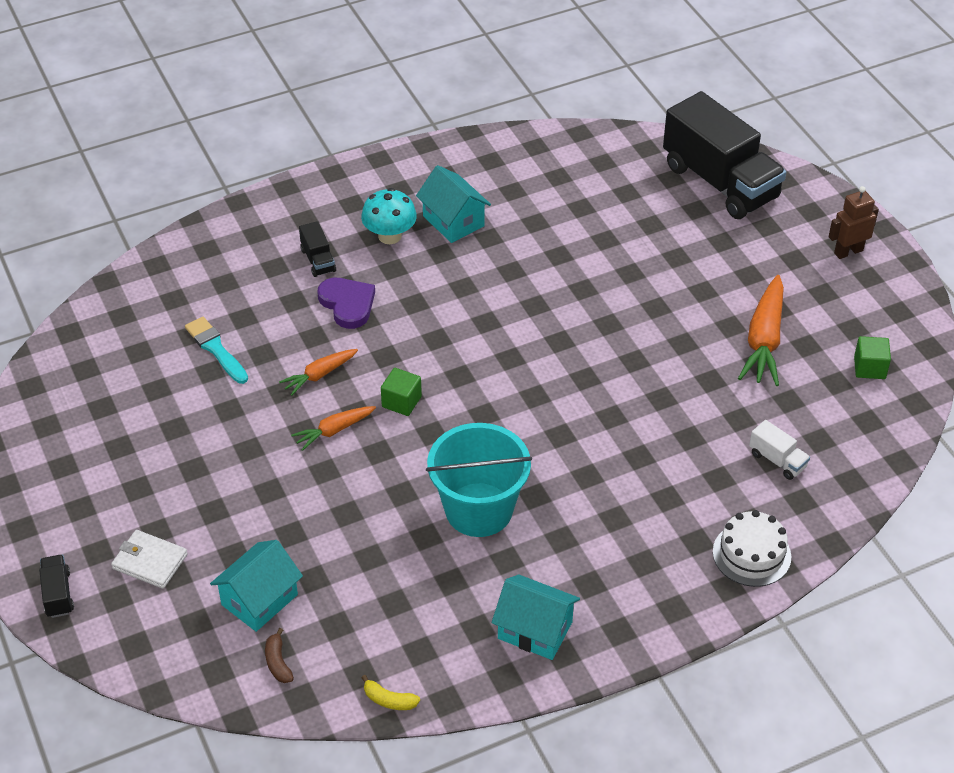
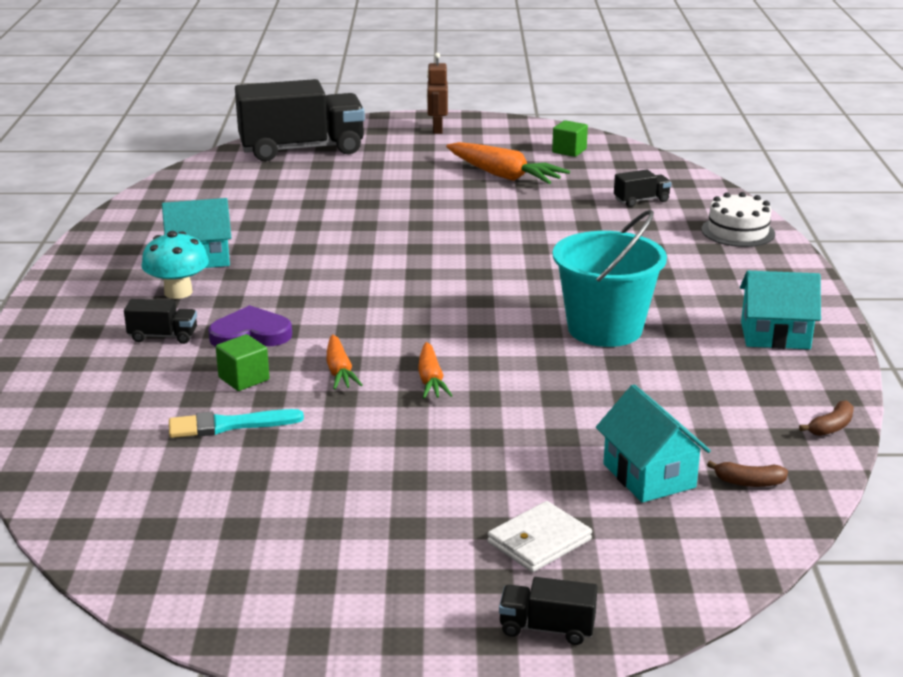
camera: 65 degrees left, 20 degrees down
(389, 700) = (831, 427): yellow banana -> brown banana
(401, 402) = (424, 335): green cube -> green cube (244, 379)
(535, 630) = (775, 335): turquoise house -> turquoise house turned 45 degrees clockwise
(777, 460) = (641, 200): white truck -> black truck

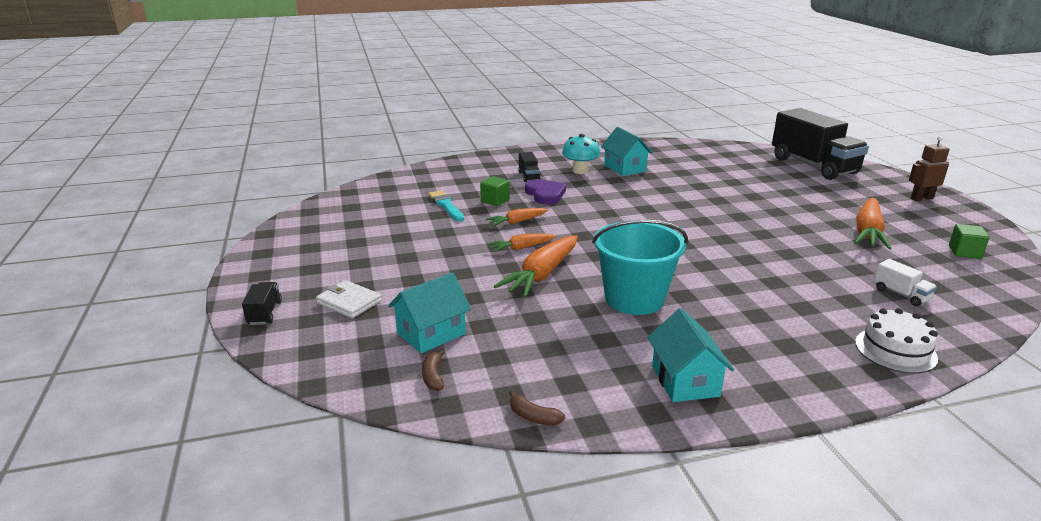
camera: 75 degrees right, 0 degrees up
(520, 377) = (541, 275): none -> orange carrot
(641, 200) = (901, 294): black truck -> white truck

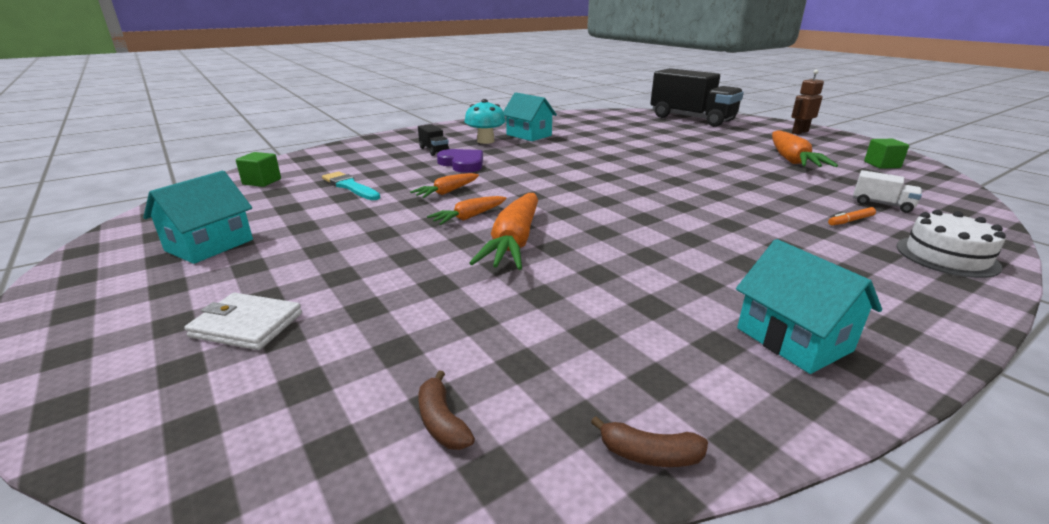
camera: 20 degrees left, 0 degrees up
(265, 313) = (85, 374): black truck -> none
(431, 333) = (404, 348): turquoise house -> turquoise house (209, 245)
(495, 201) = (408, 175): green cube -> green cube (262, 182)
(634, 299) = (642, 251): turquoise bucket -> none
(847, 304) = (850, 221): none -> orange marker

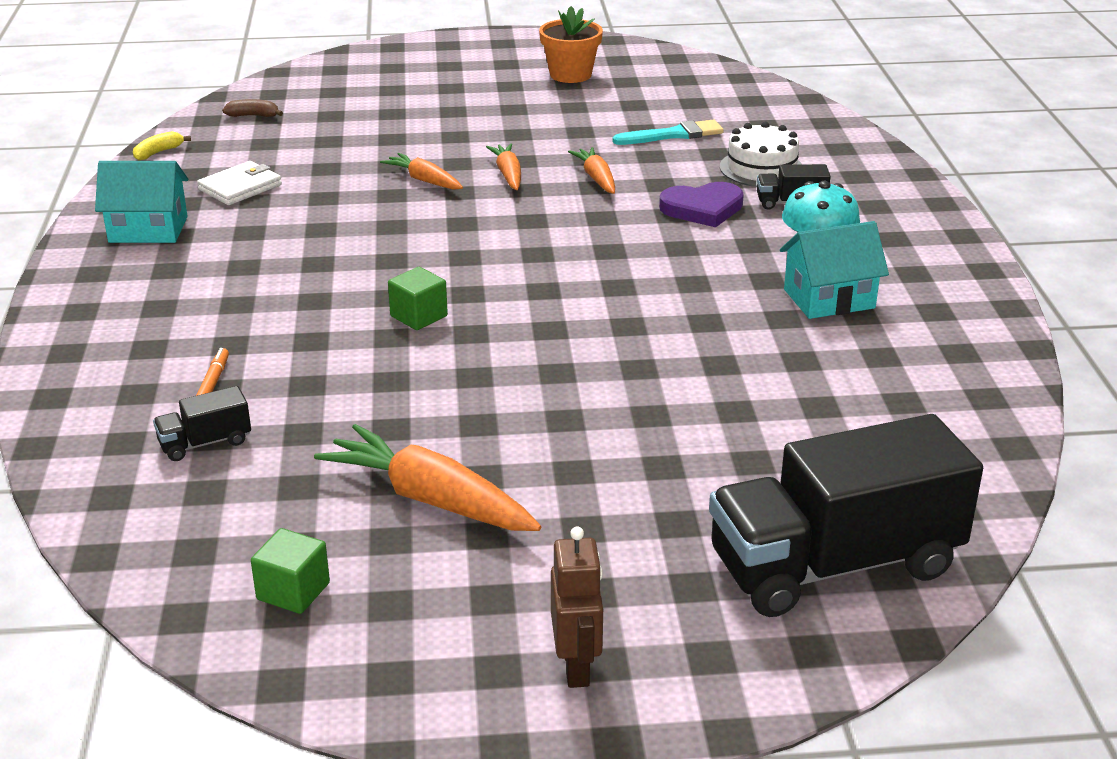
camera: 120 degrees right, 5 degrees up
(209, 245) = (570, 75): turquoise house -> orange flower pot
(247, 325) = (418, 82): white wallet -> white wallet (240, 187)
(262, 182) = (737, 98): green cube -> green cube (419, 316)
(514, 242) = (424, 180): orange carrot -> orange carrot, size x0.57
(649, 454) = (158, 152): brown banana -> yellow banana
(882, 205) = (205, 443): white truck -> black truck
(946, 256) = (89, 380): white cake -> white cake (761, 168)

